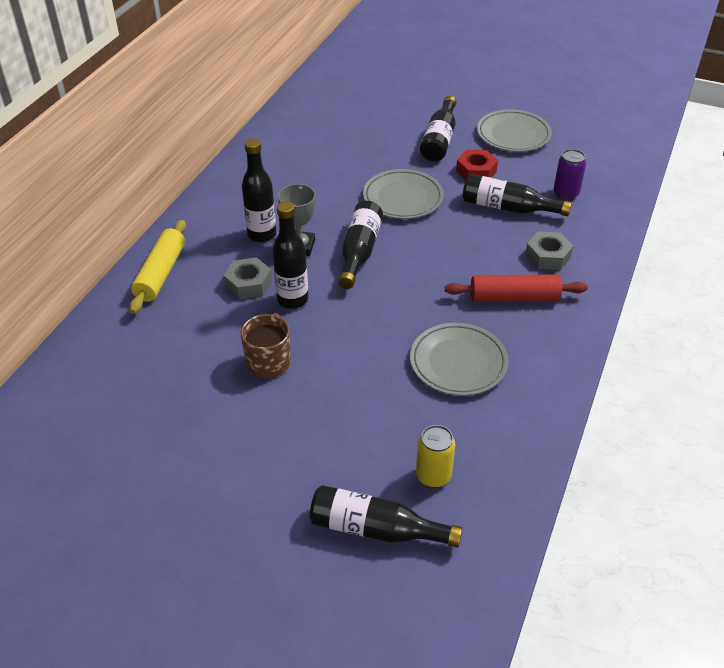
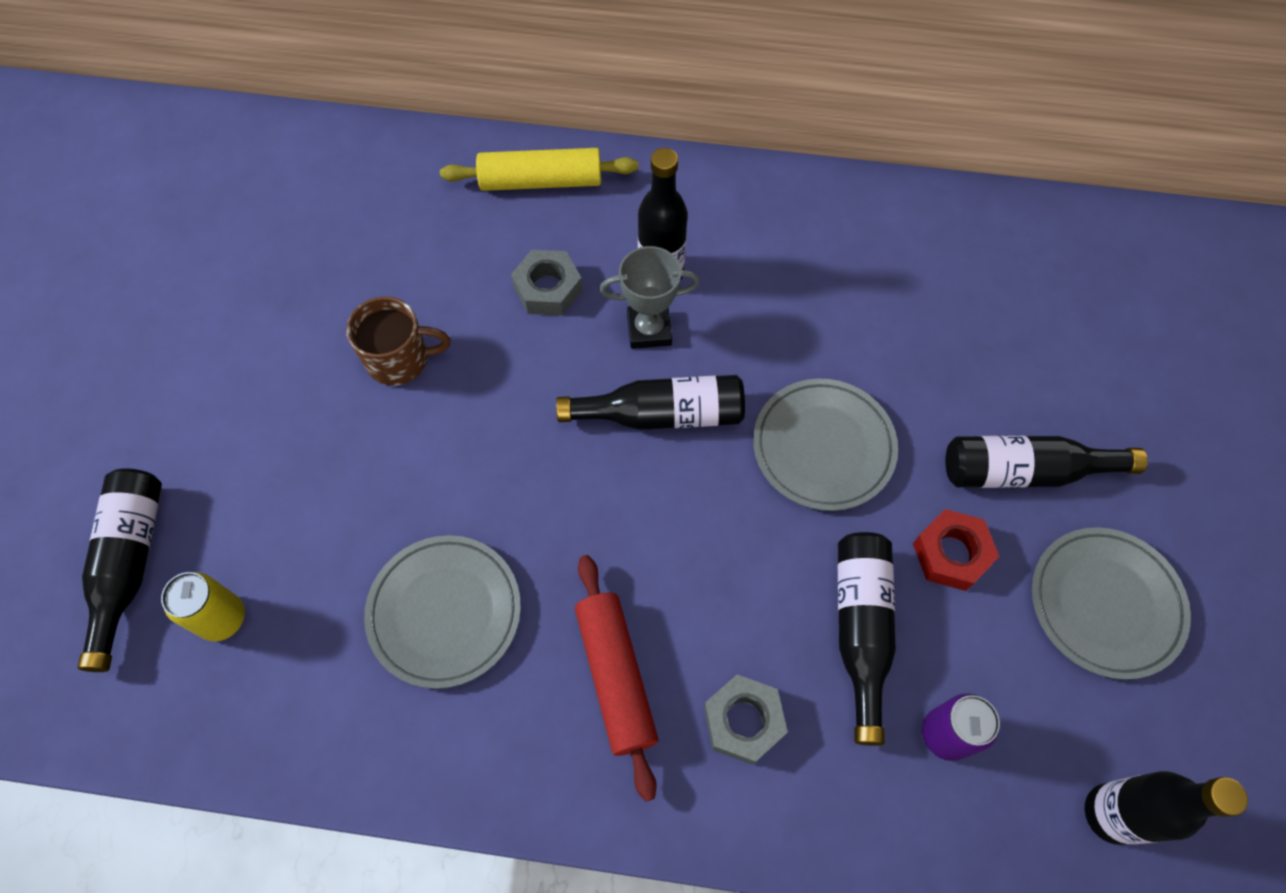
camera: 75 degrees right, 20 degrees up
(292, 300) = (528, 353): black bottle -> black bottle (1111, 813)

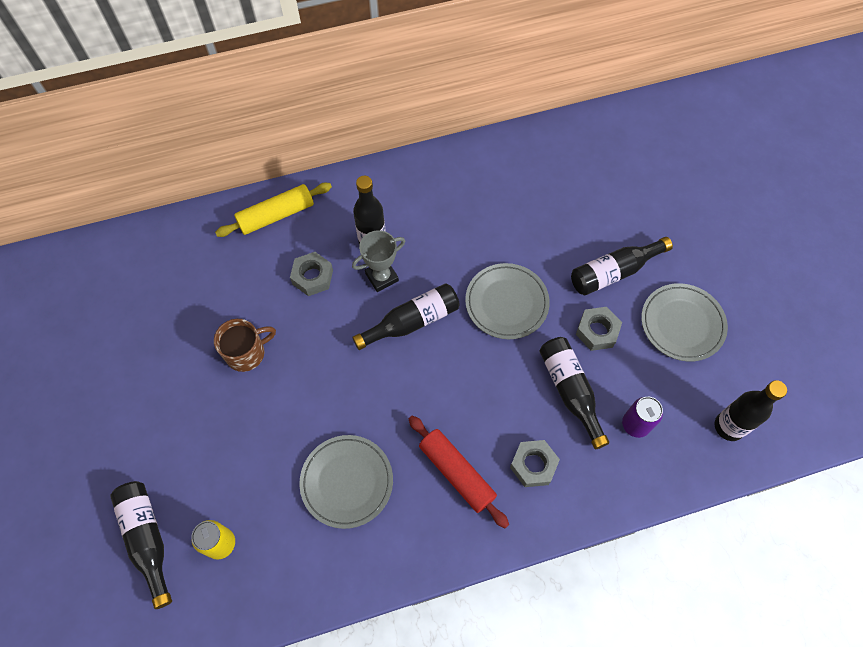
camera: 25 degrees left, 0 degrees up
(951, 554) = (597, 331): red nut -> grey nut

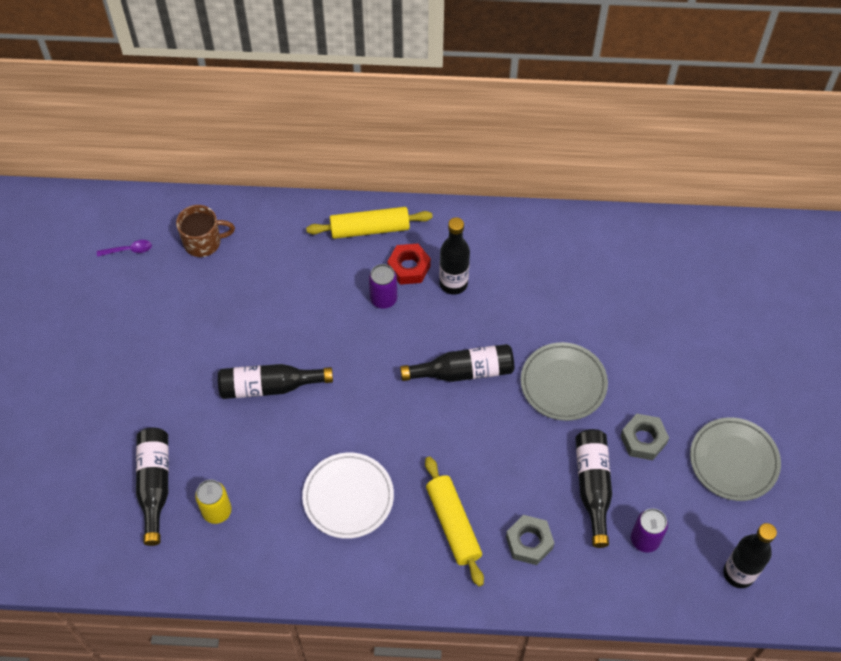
camera: 20 degrees right, 5 degrees down
(44, 308) = (128, 250): none -> purple spoon
(246, 353) = (297, 350): brown mug -> brown mug (203, 242)
(312, 277) = (383, 299): grey nut -> purple can
(326, 240) = (409, 267): none -> red nut
(347, 482) = (348, 497): grey plate -> white plate
(382, 277) = (450, 320): grey trophy -> none
(456, 473) = (453, 524): red rolling pin -> yellow rolling pin
(614, 272) = (684, 388): black bottle -> black bottle (269, 387)

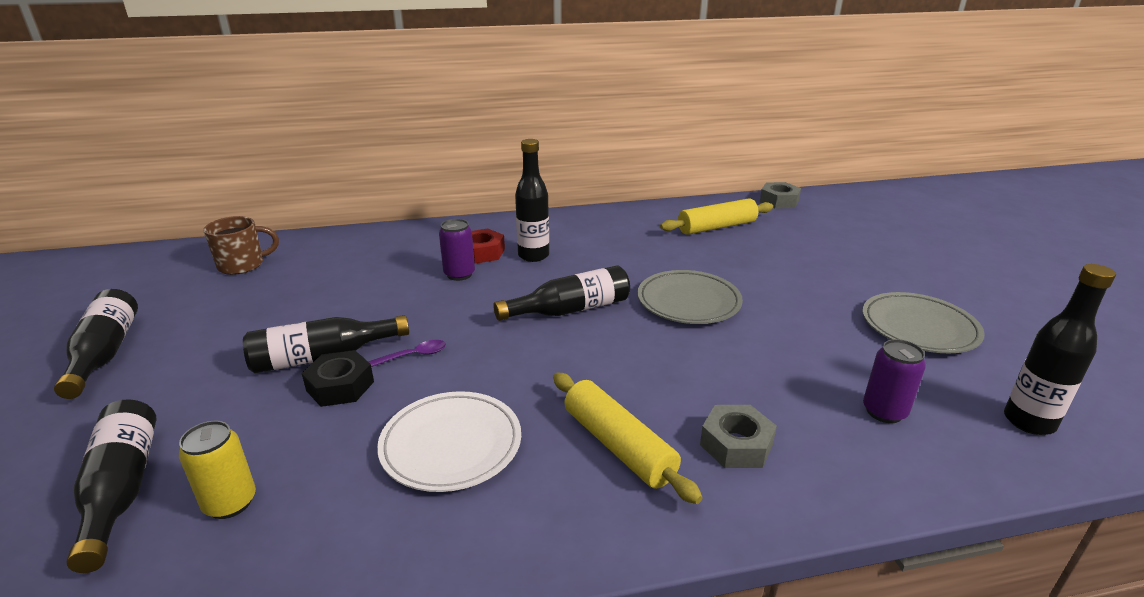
camera: 15 degrees left, 30 degrees down
(128, 250) = (145, 281): purple spoon -> purple spoon (413, 356)
(281, 422) = (340, 386): none -> black nut
(369, 229) = (433, 236): yellow rolling pin -> yellow rolling pin (716, 227)
(593, 487) = (780, 375): black bottle -> black bottle (105, 353)
(643, 440) = (807, 328): grey nut -> grey nut (779, 201)

